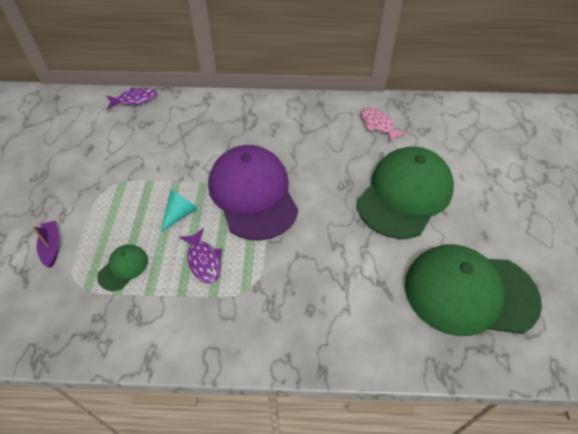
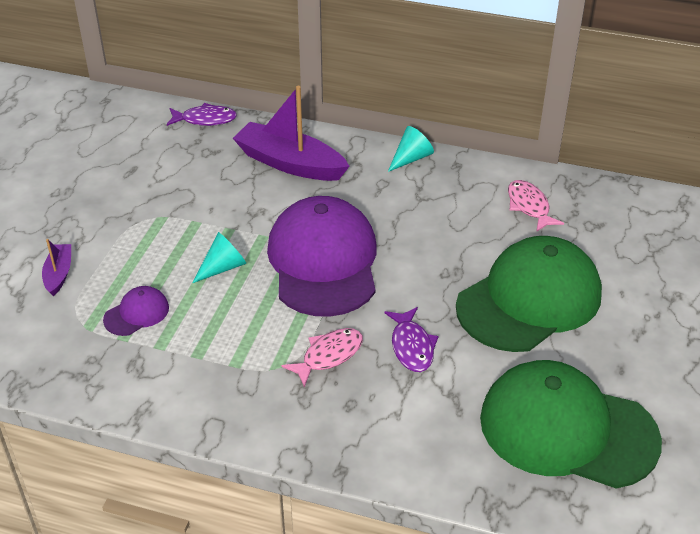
camera: 15 degrees right, 10 degrees down
(123, 268) = (137, 313): green cap -> purple cap
(204, 260) = (236, 325): purple fish -> purple fish (411, 346)
(205, 122) = (290, 163): none -> purple boat
(281, 271) = (328, 356): none -> pink fish
(288, 104) = (411, 158): none -> turquoise cone

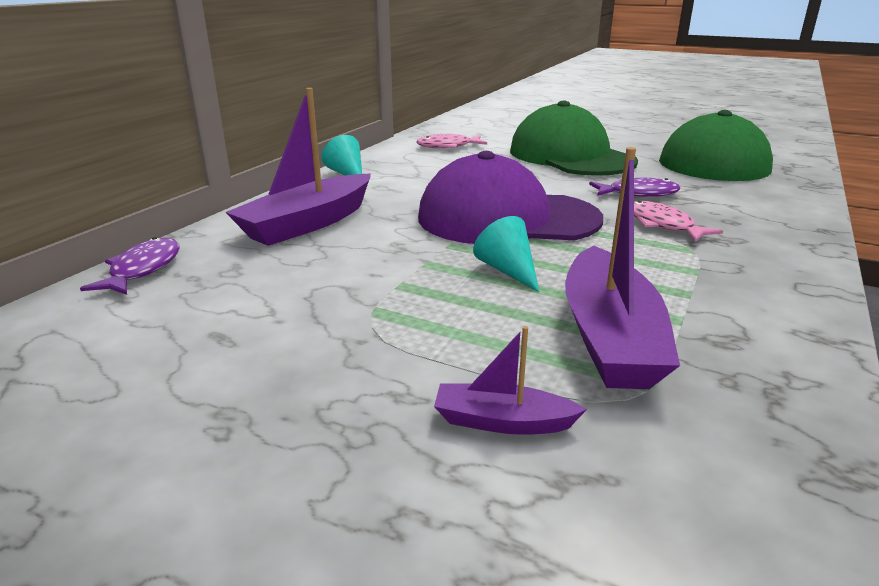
camera: 80 degrees left, 15 degrees down
(137, 313) = (609, 337): purple cap -> purple boat

